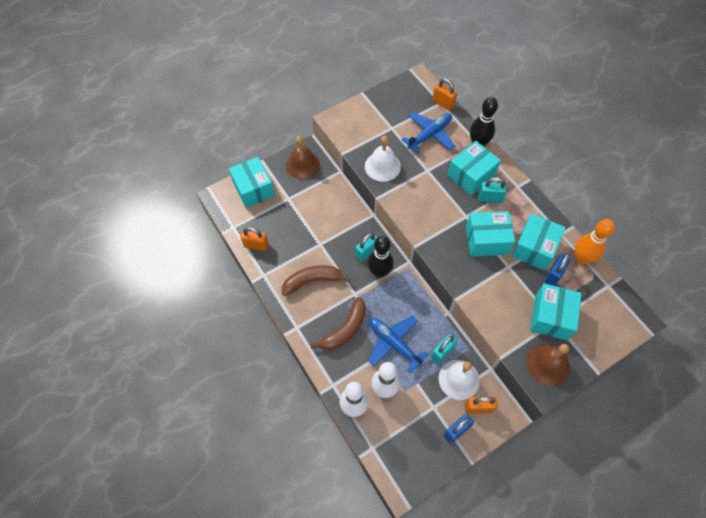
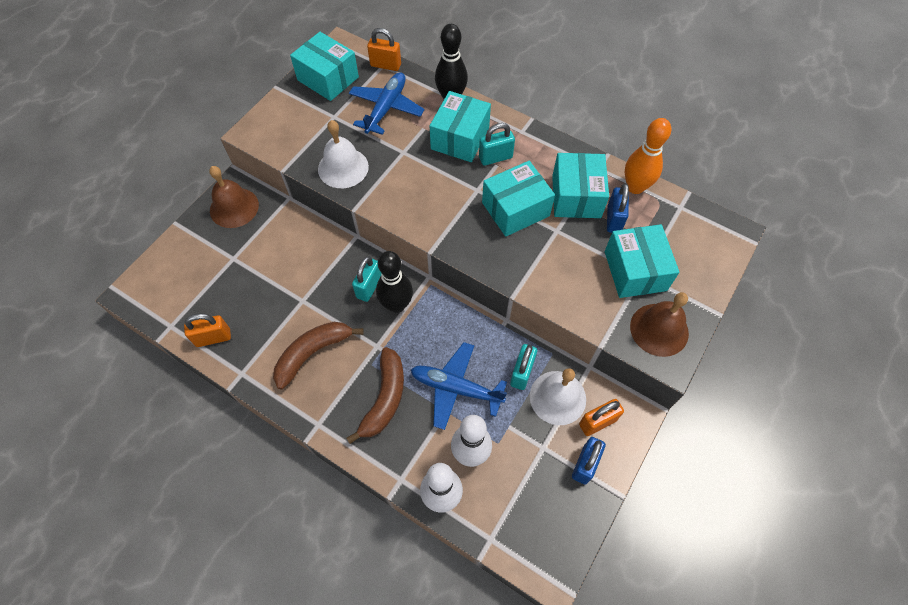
camera: 25 degrees left, 0 degrees up
(253, 189) = (178, 264): turquoise box -> turquoise box (328, 78)

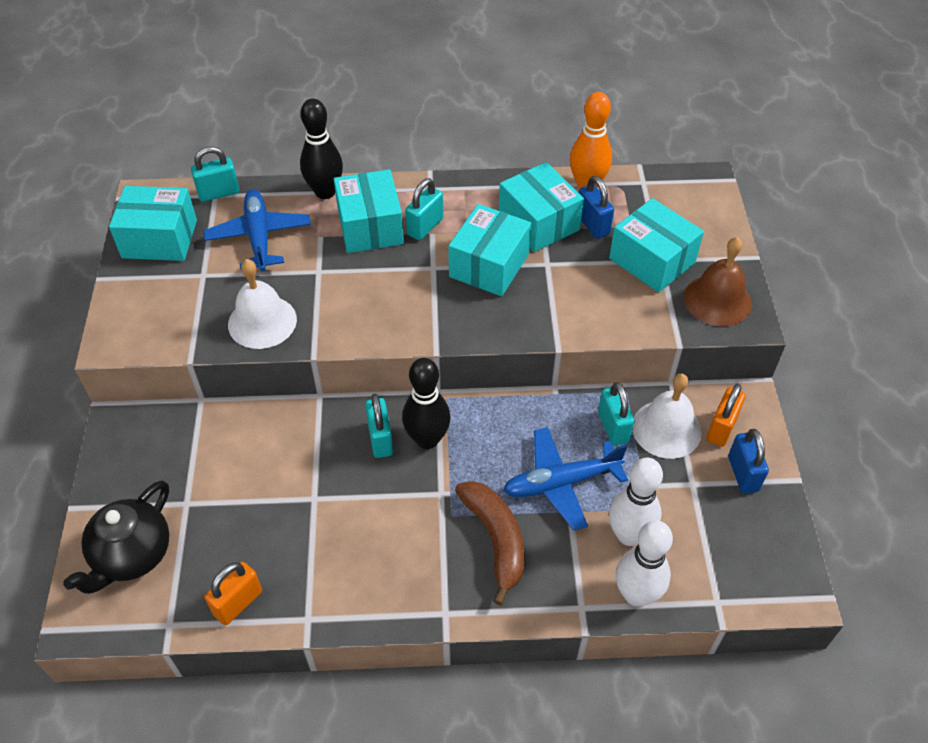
camera: 35 degrees left, 10 degrees down
(183, 271) = (132, 555): none -> black teapot
(234, 207) = (138, 447): brown bell -> none
(313, 353) = (375, 544): brown banana -> none
(385, 65) = (219, 193): orange padlock -> turquoise padlock

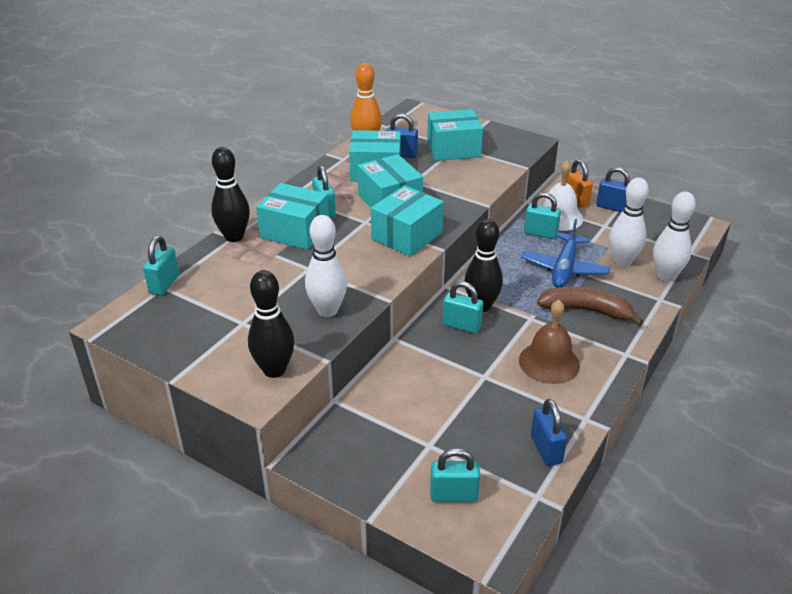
camera: 55 degrees left, 15 degrees down
(132, 555) = (453, 495): black teapot -> turquoise padlock
(153, 334) = (274, 370): none -> black bowling pin
(159, 239) = (173, 331): turquoise box -> turquoise box (407, 236)
(238, 603) = (546, 449): orange padlock -> blue padlock
(259, 236) = (238, 281): blue plane -> none
(262, 321) = (327, 310): white bell -> white bowling pin
(717, 300) = (506, 143): brown bell -> brown bell (549, 362)

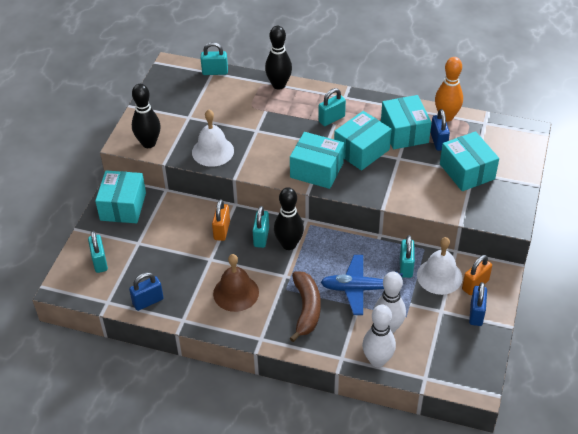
camera: 75 degrees right, 10 degrees up
(295, 231) = (298, 111): turquoise box -> turquoise box (123, 206)
(327, 310) = (213, 151): white bowling pin -> white bell
(437, 357) = (222, 230): none -> orange padlock

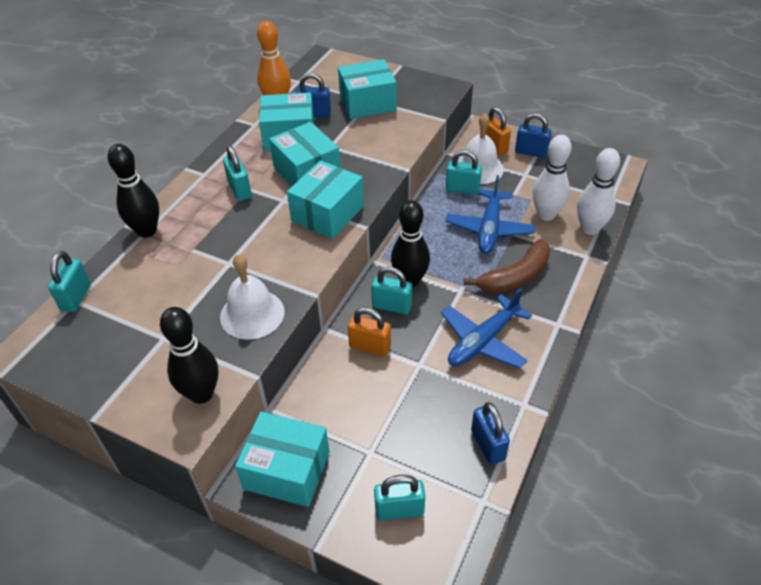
camera: 80 degrees left, 0 degrees up
(236, 293) = (483, 341): brown bell -> blue plane
(306, 309) = (515, 276): brown banana -> brown banana turned 135 degrees clockwise

